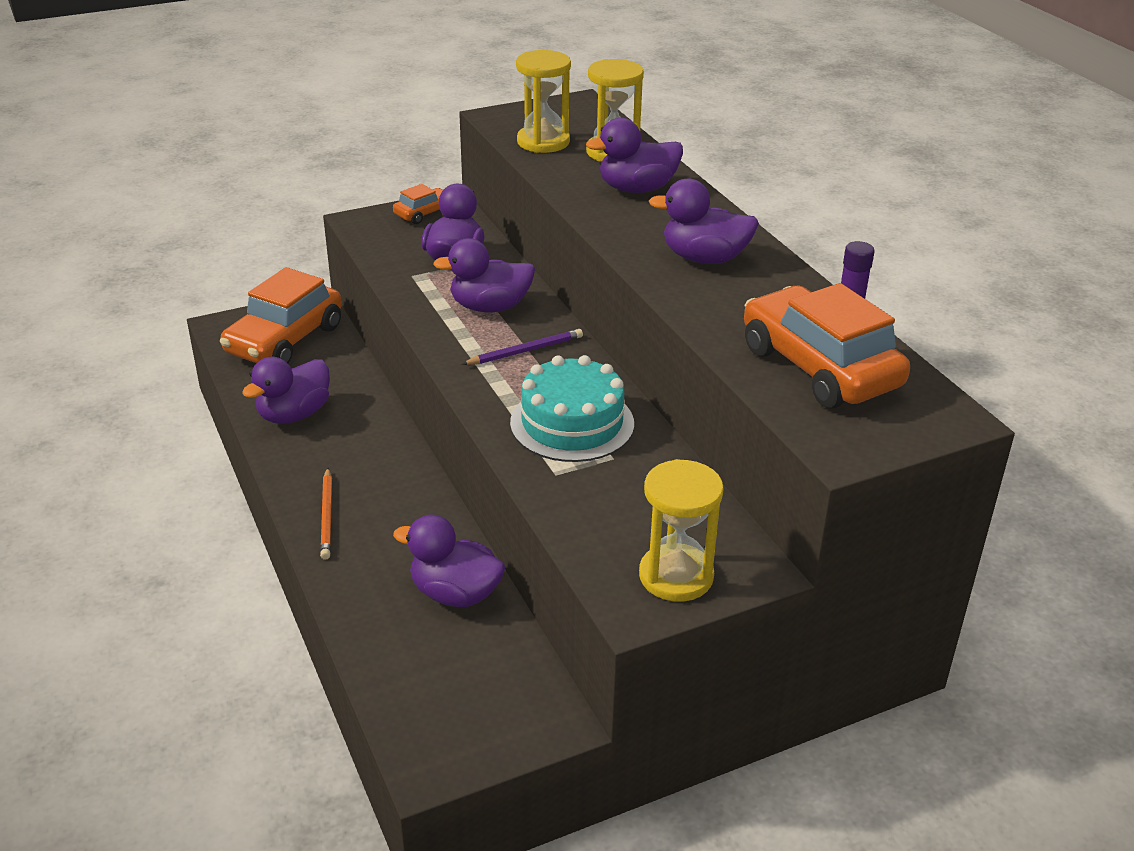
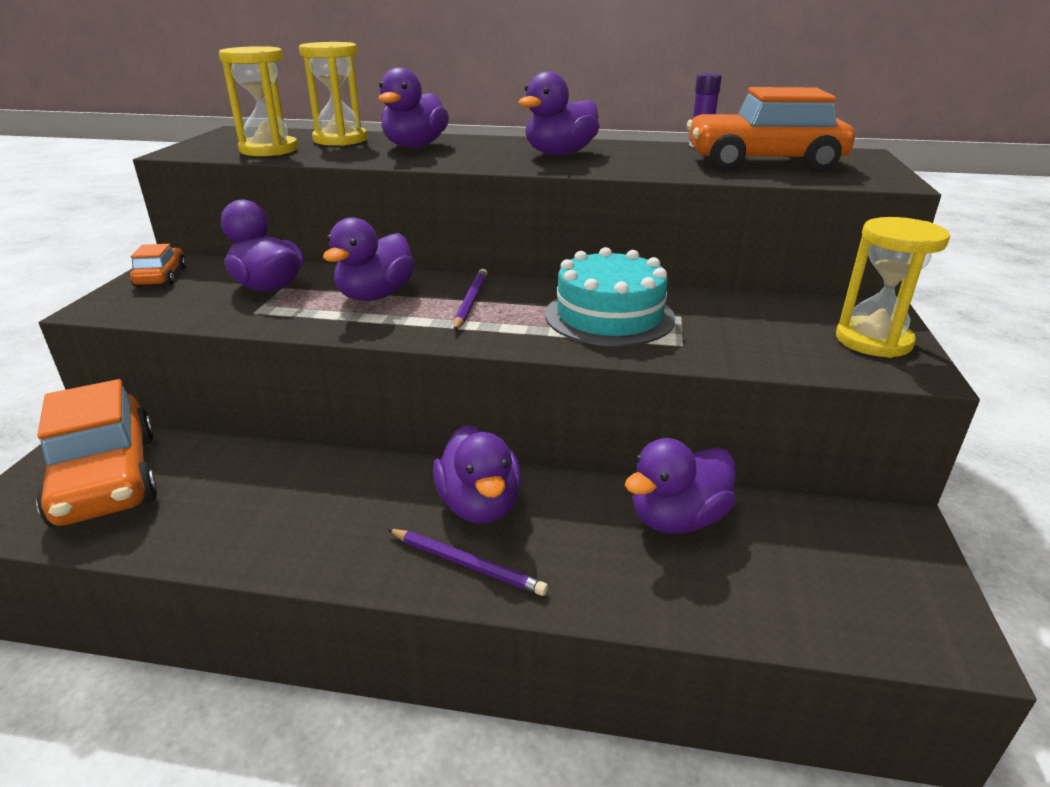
camera: 55 degrees left, 5 degrees down
(294, 414) = (252, 522): purple duck -> purple duck (479, 505)
(327, 516) = (467, 564): orange pencil -> purple pencil

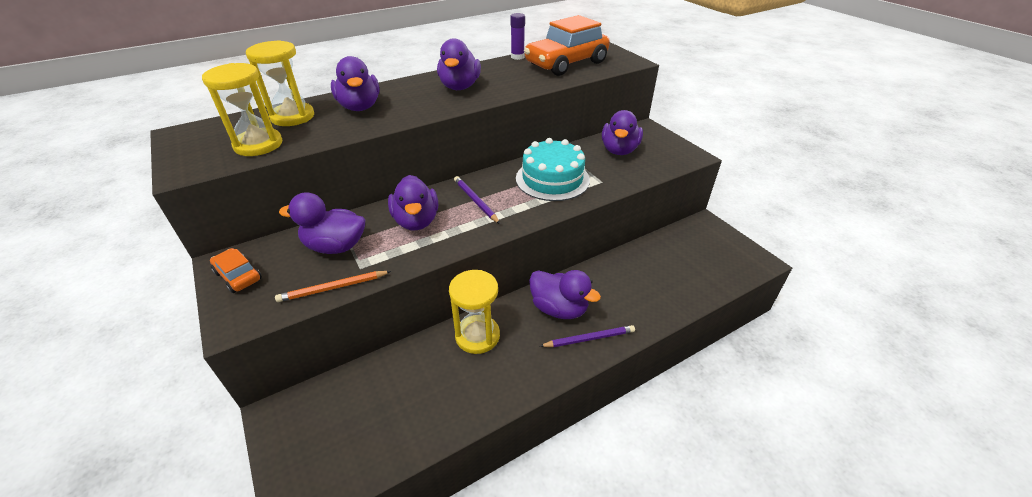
camera: 40 degrees left, 10 degrees up
(107, 479) = (339, 426): orange car -> none
(204, 317) = (333, 288): none -> orange pencil
(677, 519) = (638, 266): purple duck -> purple duck (619, 150)
(873, 340) = (663, 146): yellow hourglass -> yellow hourglass (477, 336)

